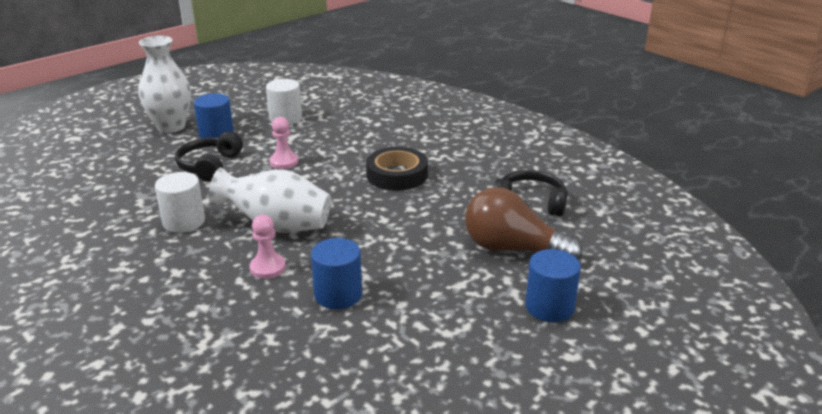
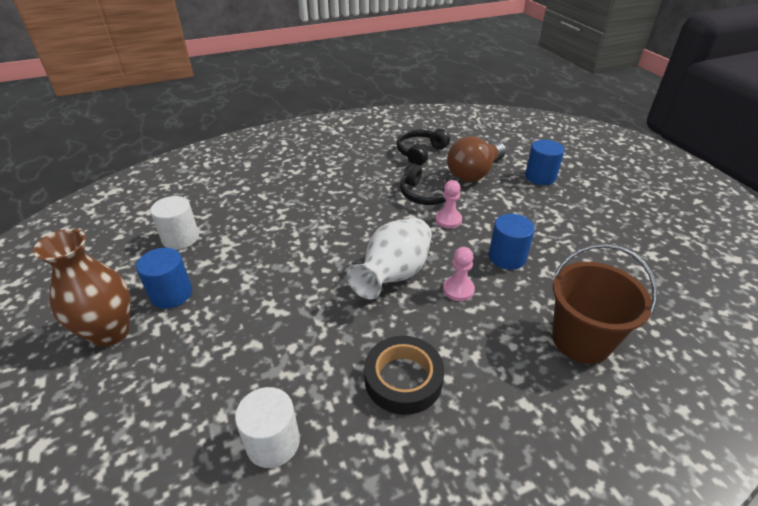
camera: 70 degrees left, 10 degrees up
(171, 126) = (110, 332): white vase -> brown vase
(184, 222) = (353, 338): white cylinder -> white cylinder (273, 442)
(209, 166) = (244, 307): black headphones -> black headphones (426, 195)
(209, 361) = (581, 340): none -> brown bucket
(284, 162) = (276, 253): pink pawn -> pink pawn (448, 220)
(397, 175) = (346, 196): black tape -> black tape (403, 379)

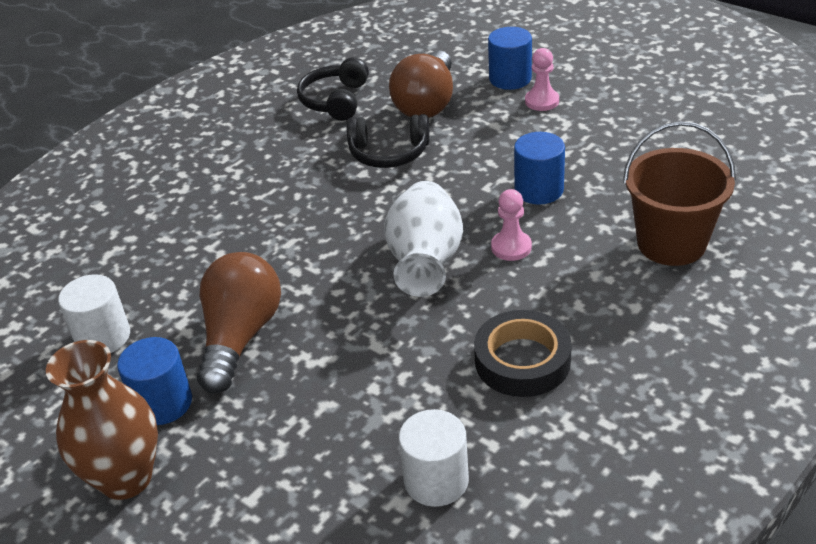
camera: 25 degrees left, 0 degrees up
(248, 272) = (240, 336): none -> brown light bulb
(448, 220) = (439, 174): pink pawn -> pink pawn (542, 101)

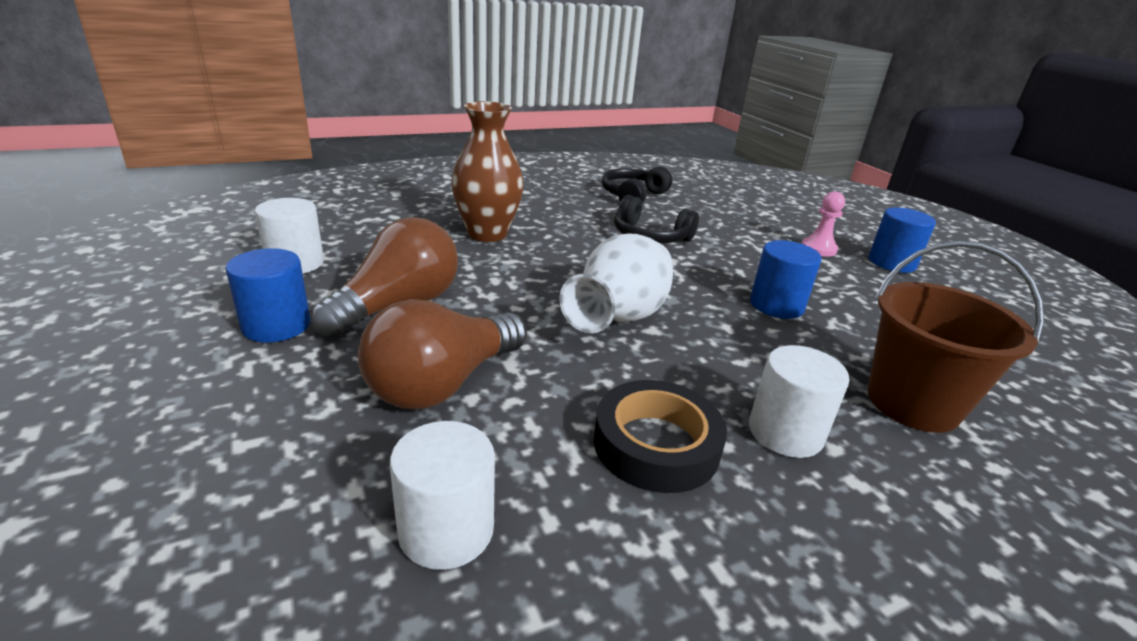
camera: 20 degrees right, 10 degrees down
(126, 478) = (168, 369): brown vase -> brown vase (487, 234)
(427, 103) = (709, 219): brown light bulb -> brown light bulb (442, 384)
(510, 79) = (796, 227): blue cylinder -> blue cylinder (891, 263)
(511, 247) = (716, 338): pink pawn -> none
(599, 310) = (785, 432): none -> white cylinder

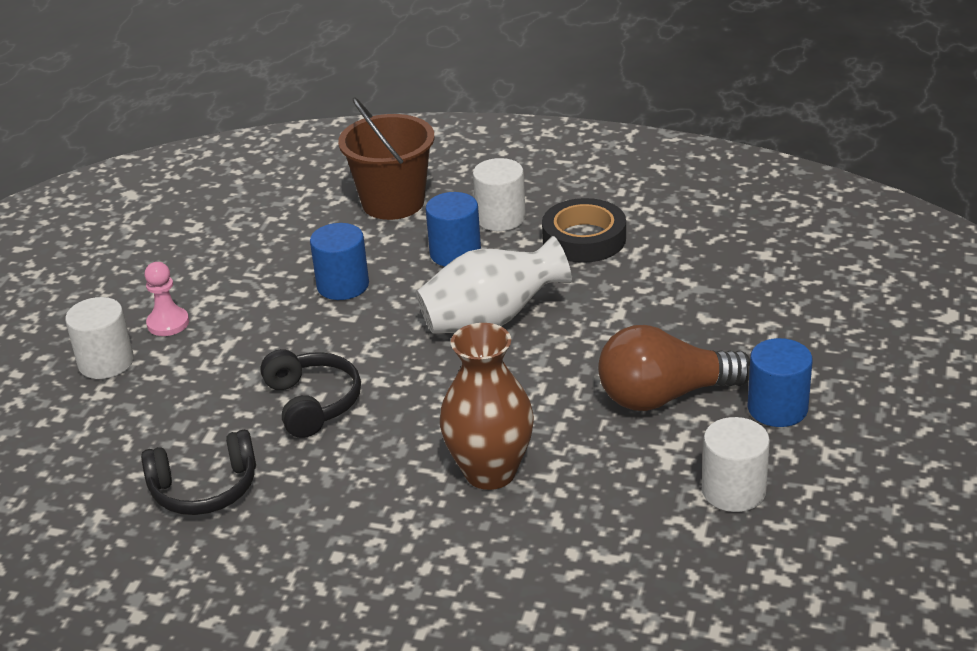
camera: 135 degrees left, 5 degrees up
(442, 384) = (679, 315): brown light bulb -> none
(446, 530) = (732, 244): white cylinder -> white cylinder (106, 362)
(891, 263) = (138, 284): blue cylinder -> blue cylinder (455, 253)

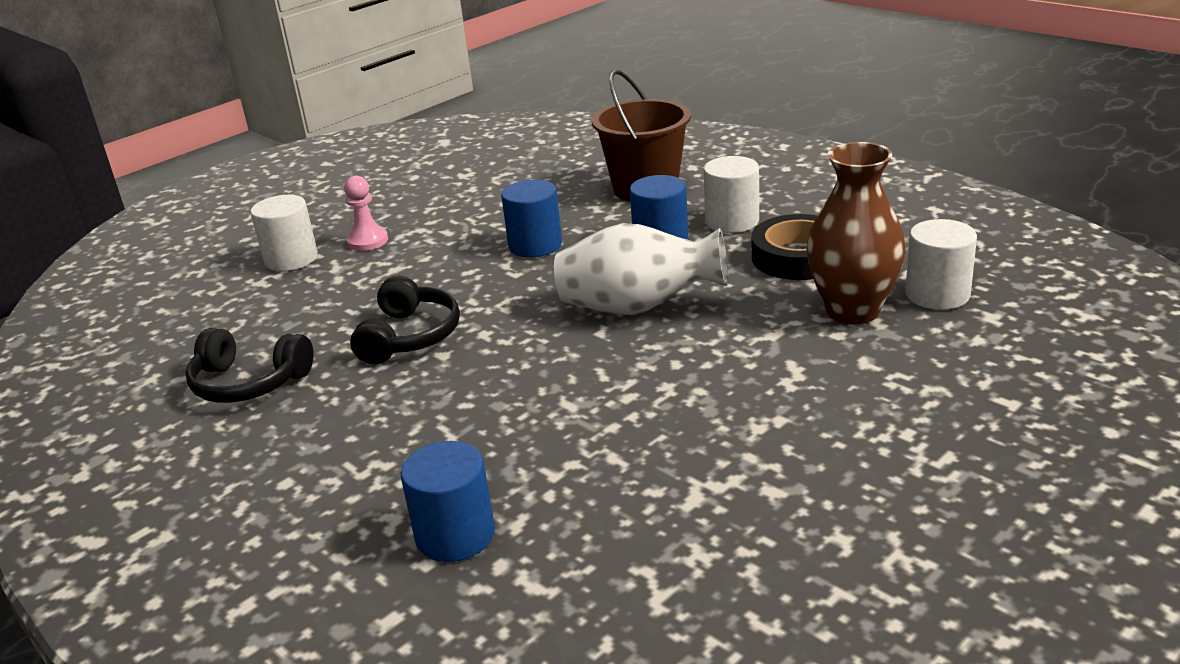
camera: 30 degrees right, 5 degrees down
(490, 472) = (499, 450): brown vase -> brown vase (852, 310)
(664, 396) = (749, 430): brown light bulb -> none
(733, 491) = (739, 562): white cylinder -> white cylinder (937, 294)
(777, 408) = (872, 484): blue cylinder -> blue cylinder (455, 535)

